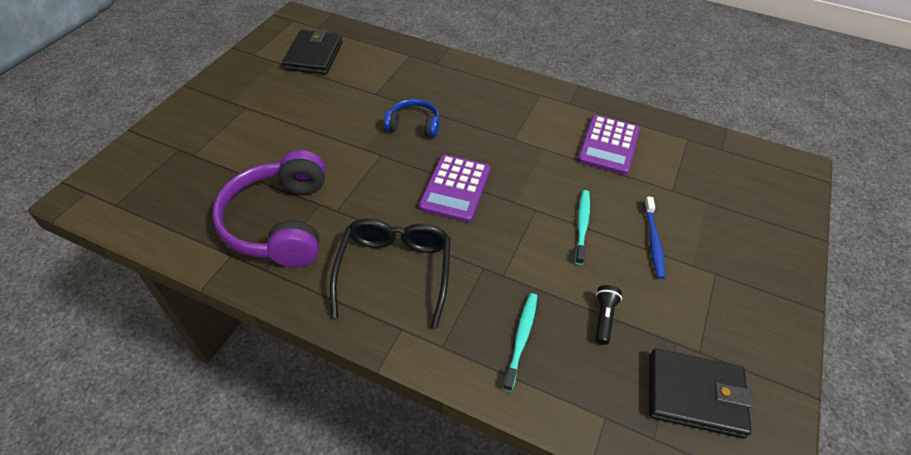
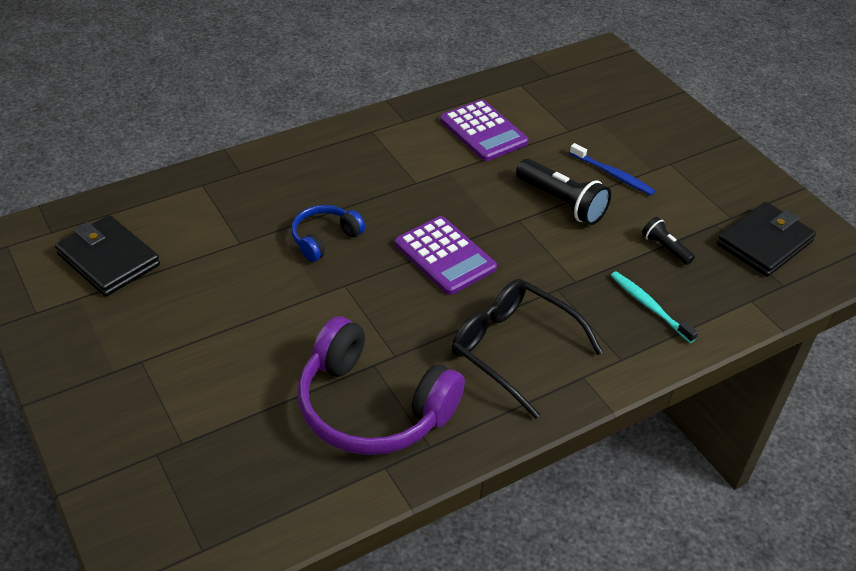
camera: 55 degrees left, 5 degrees down
(582, 225) = (562, 203): turquoise toothbrush -> black flashlight

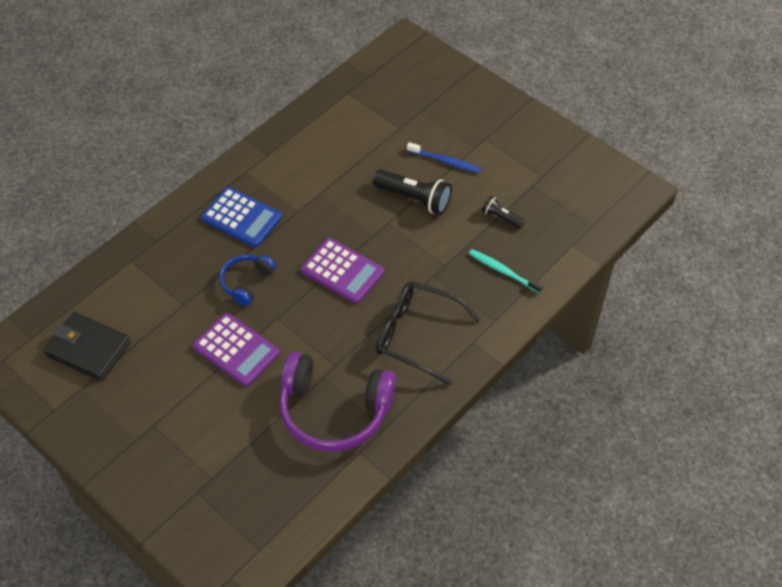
camera: 15 degrees left, 10 degrees up
(348, 173) = (241, 218): none -> blue calculator
(483, 131) = (333, 148): purple calculator -> purple calculator (236, 350)
(764, 243) = (571, 192): black wallet -> none

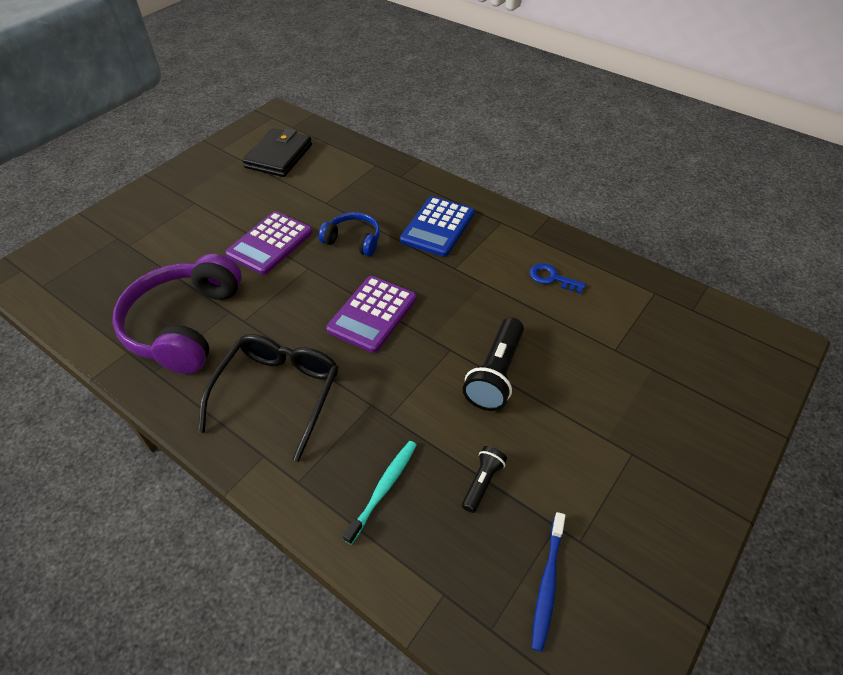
camera: 85 degrees right, 5 degrees down
(321, 150) = (552, 278): none -> blue key
(445, 161) = (571, 405): blue toothbrush -> blue toothbrush (547, 584)

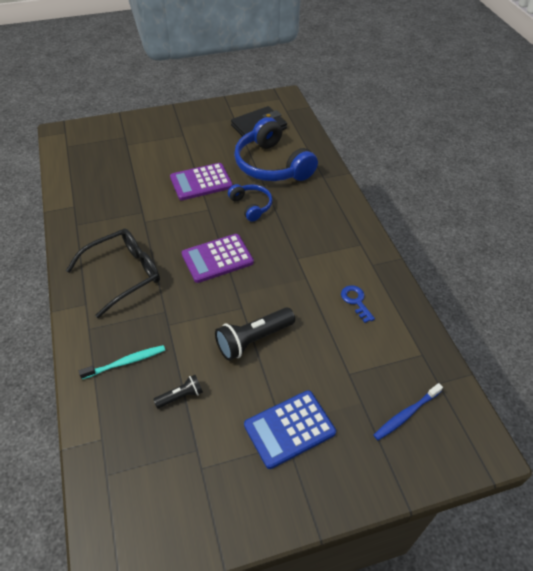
camera: 35 degrees right, 0 degrees up
(184, 325) = (113, 207): purple headphones -> none
(333, 188) = (272, 165): none -> blue headphones
(437, 227) = (313, 225): blue calculator -> blue calculator (289, 429)
(547, 584) = (158, 476): blue toothbrush -> blue toothbrush (406, 414)

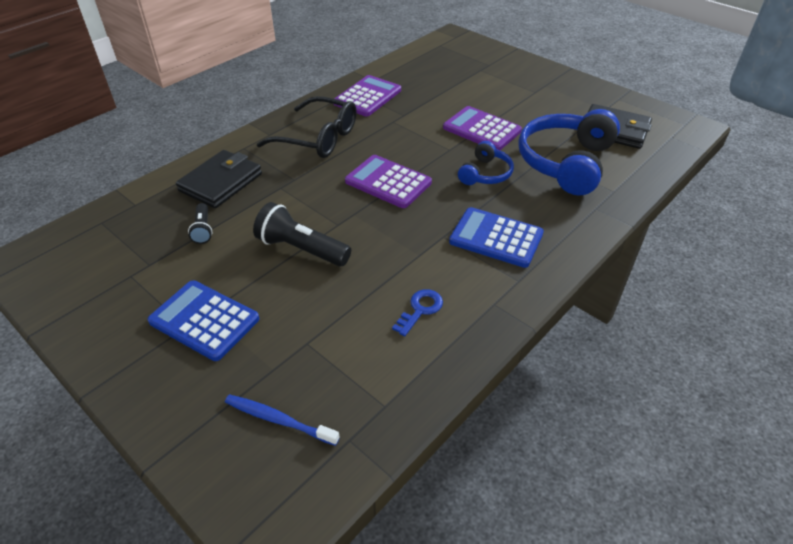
camera: 60 degrees right, 5 degrees down
(95, 220) = (367, 97): none -> purple calculator
(126, 362) = (221, 182): turquoise toothbrush -> black wallet
(181, 396) = (203, 230): black flashlight -> black flashlight turned 45 degrees clockwise
(317, 234) = (496, 238): none -> blue calculator

